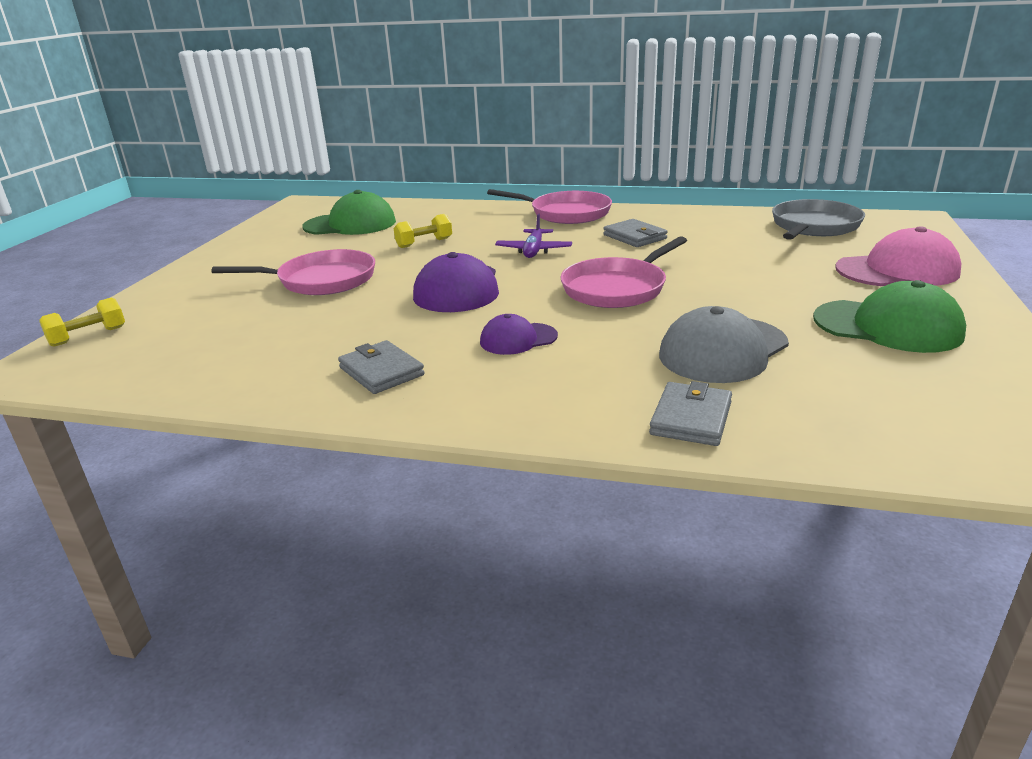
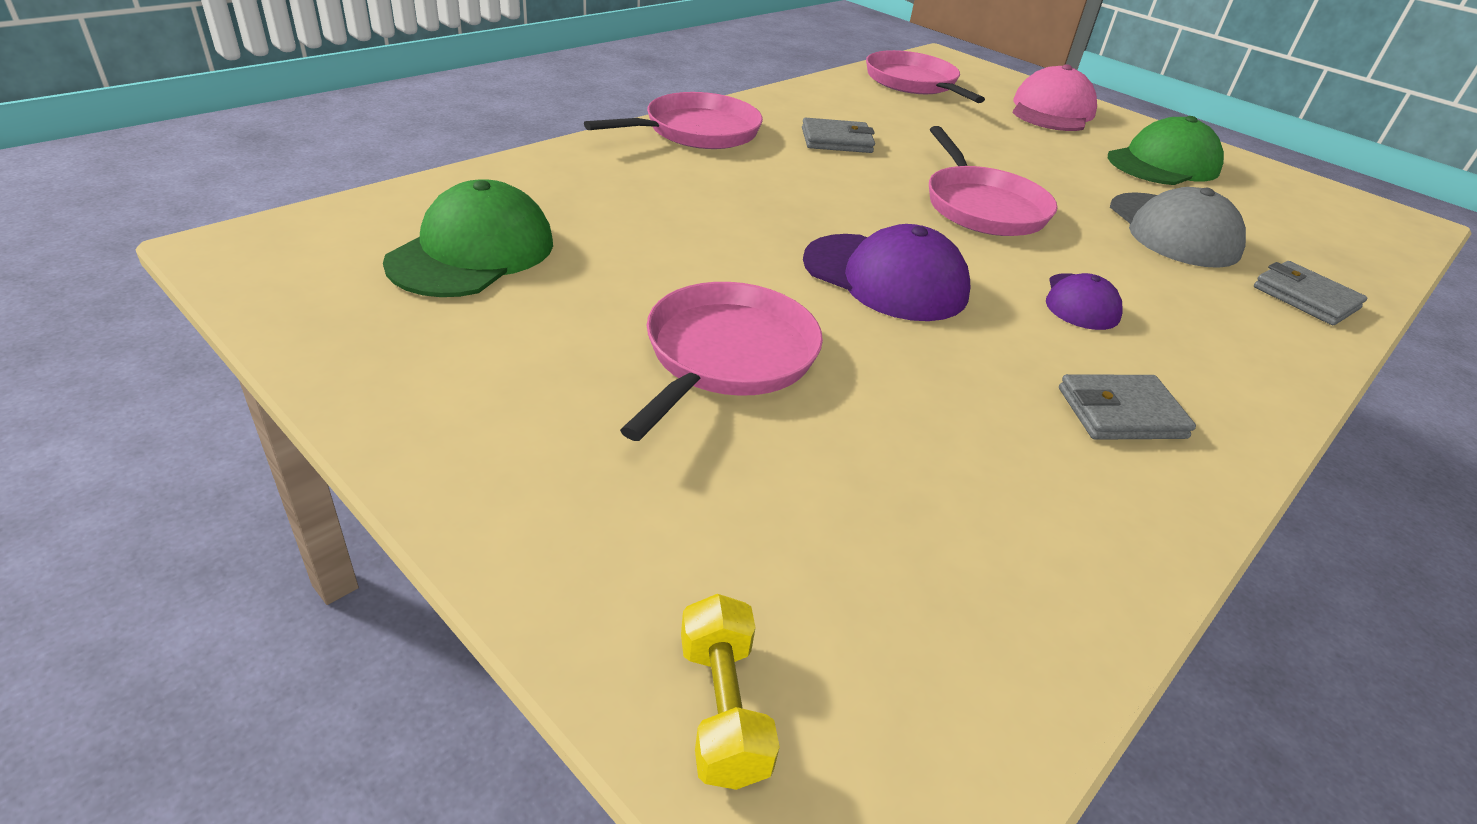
camera: 65 degrees left, 10 degrees up
(424, 243) = (671, 236): yellow dumbbell -> none
(534, 251) = (808, 194): purple plane -> none
(814, 226) = (913, 83): grey pan -> pink pan

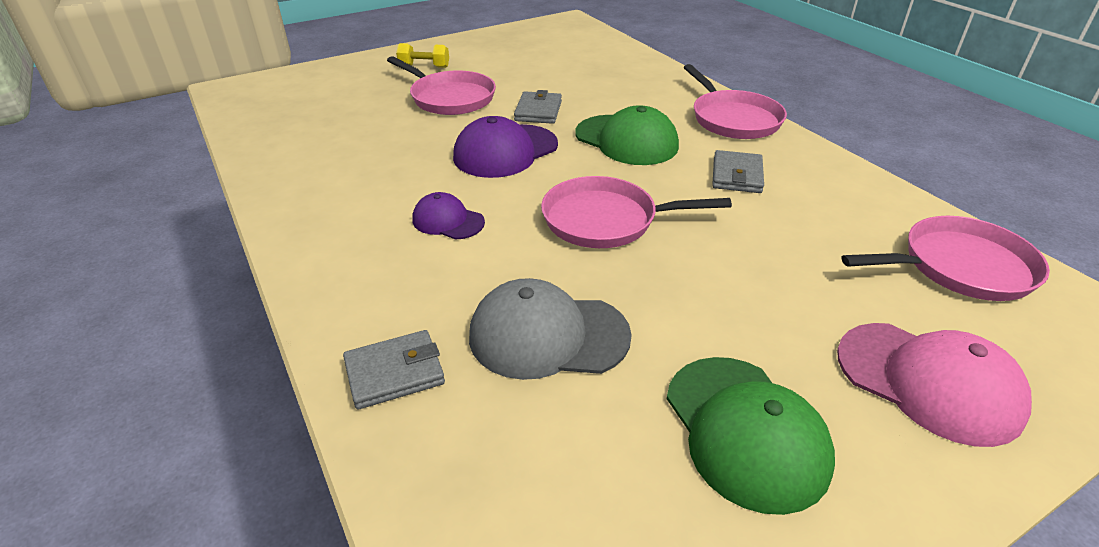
camera: 110 degrees right, 0 degrees up
(472, 252) = (559, 55): green cap -> green cap (626, 140)
(723, 709) = (286, 79): yellow dumbbell -> yellow dumbbell (424, 66)
(1121, 413) = (336, 193): grey wallet -> grey wallet (538, 111)

